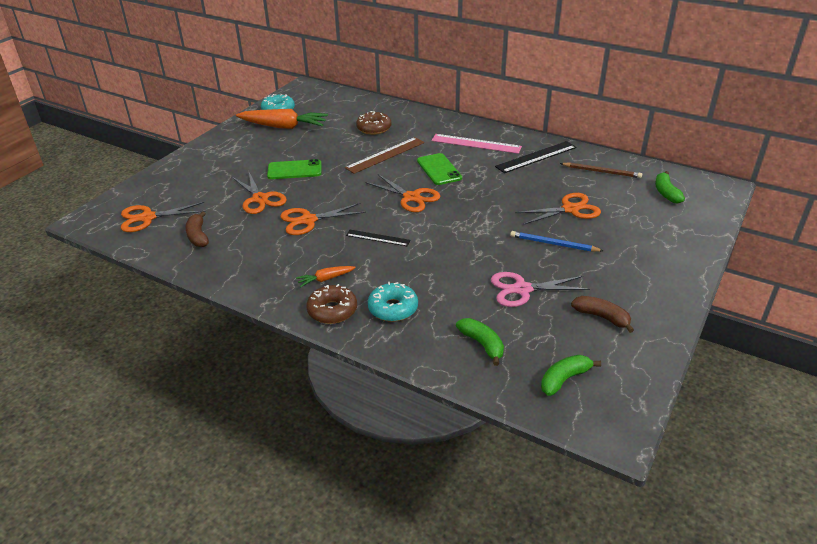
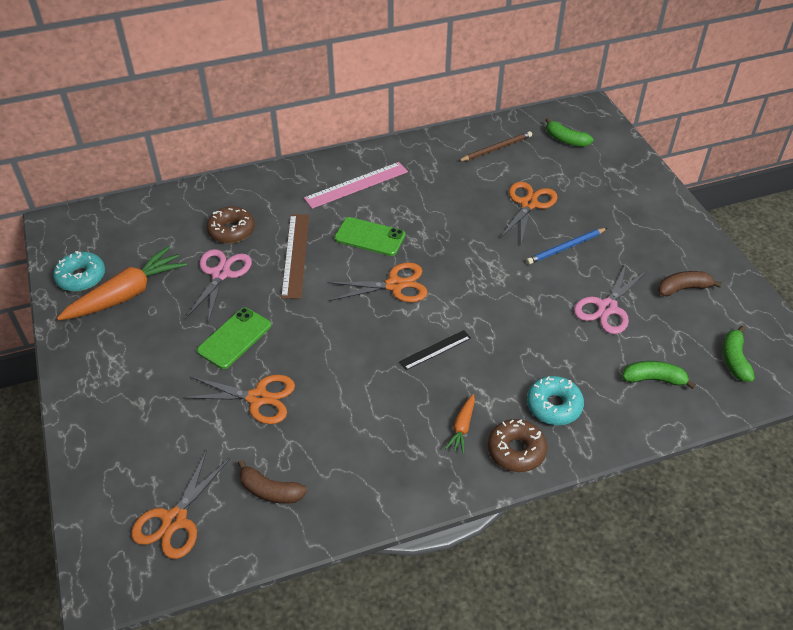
camera: 50 degrees left, 10 degrees up
(308, 220) = (346, 382): orange scissors -> none
(336, 142) = (221, 274): none -> pink scissors
(536, 157) = (427, 166): black ruler -> none

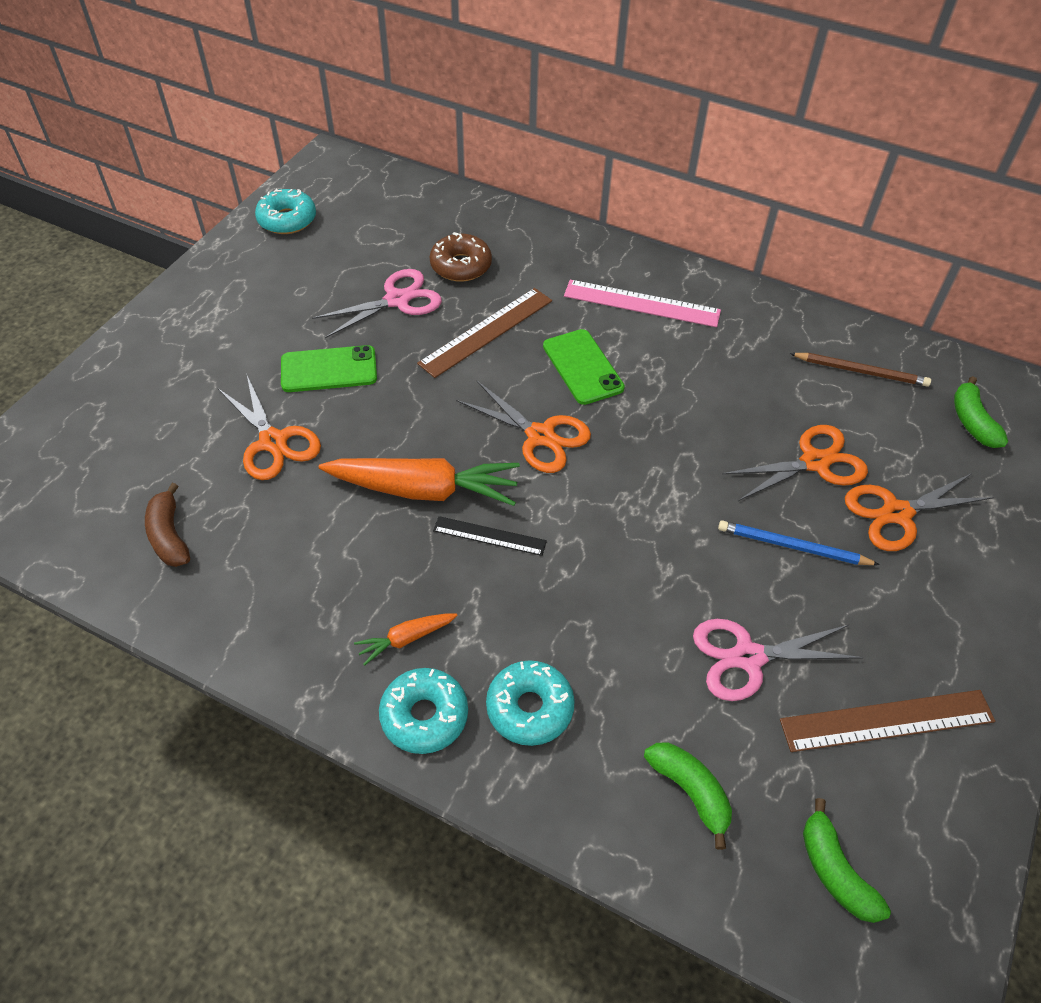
camera: 45 degrees right, 5 degrees up
(127, 294) = (300, 261): orange carrot -> orange carrot (424, 490)
(174, 520) = (74, 491): orange scissors -> orange scissors (896, 513)
(516, 450) = (424, 716): brown donut -> turquoise donut
(683, 288) = (887, 721): brown banana -> brown ruler
(734, 360) = (835, 871): green banana -> green banana turned 75 degrees counterclockwise

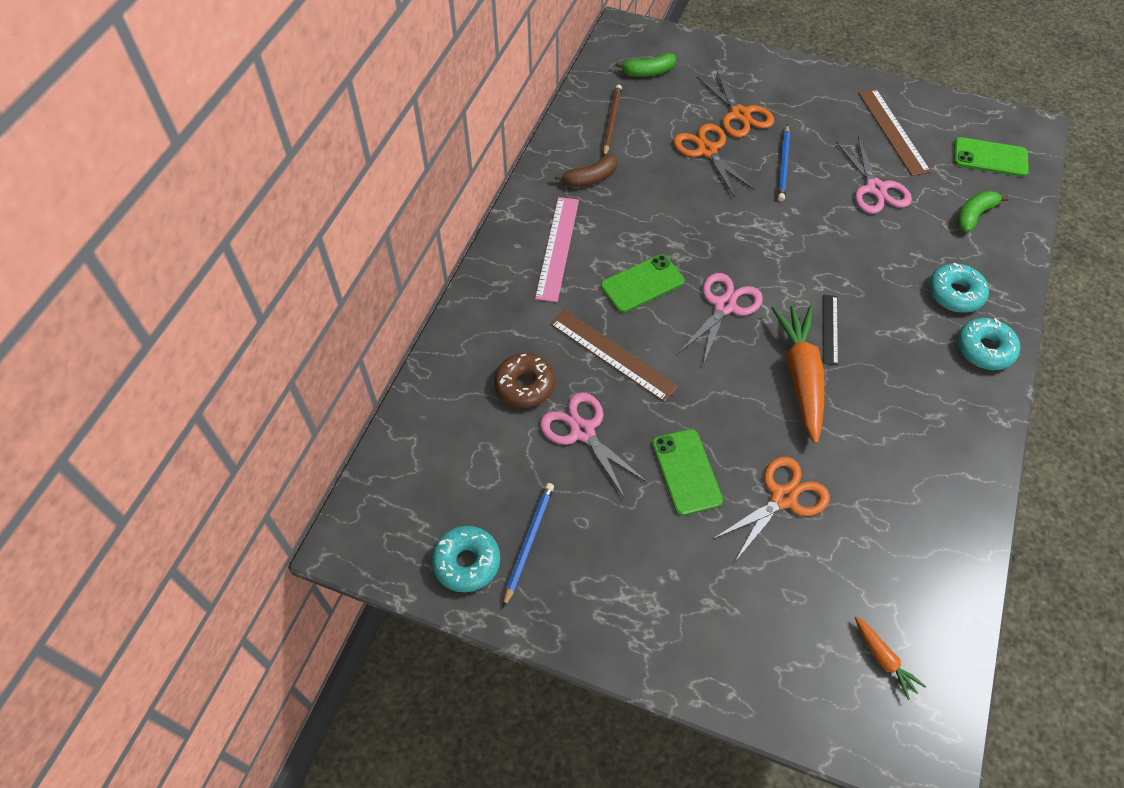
camera: 95 degrees left, 5 degrees up
(169, 536) = (905, 554): brown banana -> brown banana (590, 178)
(292, 256) = (528, 542): none -> blue pencil
(406, 639) = (933, 368): orange carrot -> orange carrot (883, 659)
(540, 436) = (724, 306): orange scissors -> pink scissors
(835, 871) = (990, 158): green banana -> green phone

